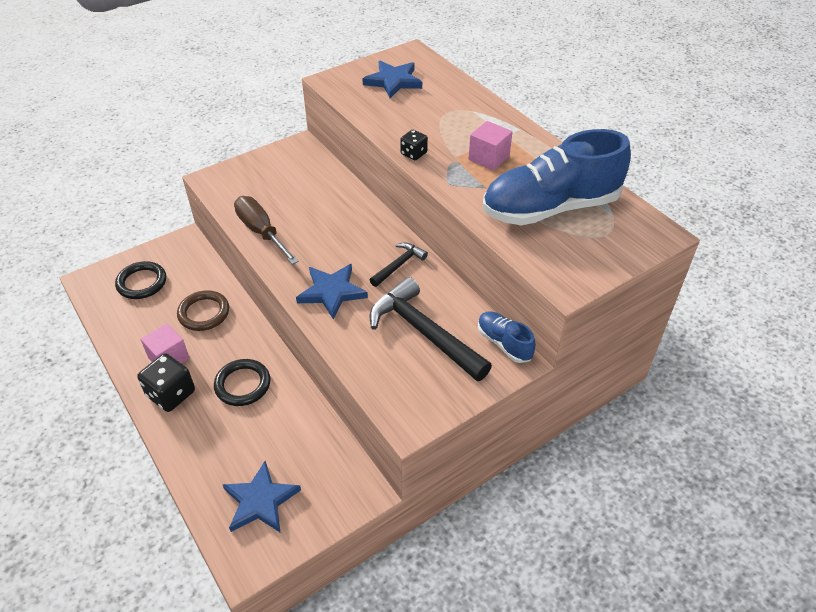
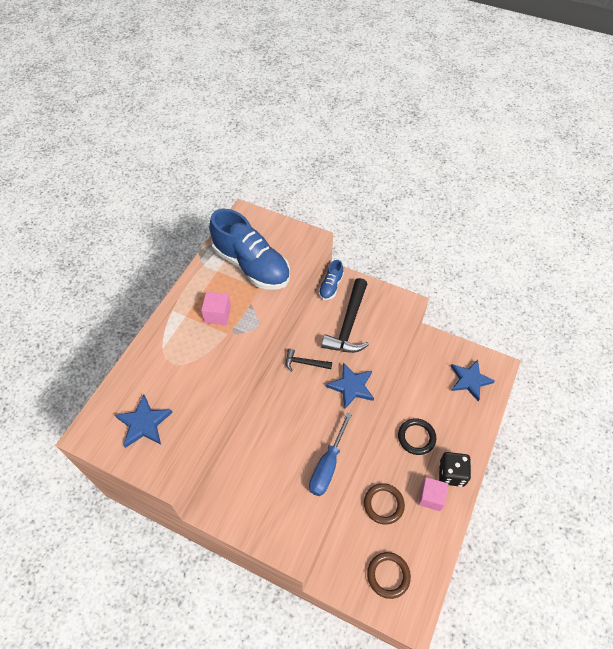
camera: 120 degrees left, 10 degrees up
(142, 283) = (388, 575): black ring -> brown ring
(261, 232) = (327, 465): brown screwdriver -> blue screwdriver
(413, 154) = (238, 359): black dice -> none

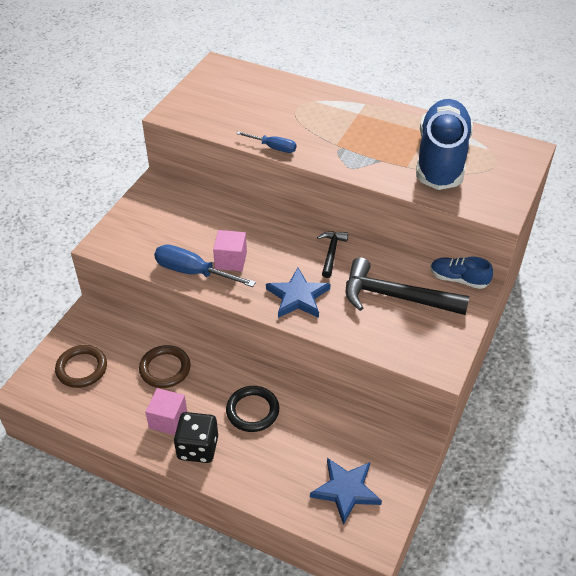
camera: 90 degrees right, 10 degrees down
(144, 423) = (227, 97): blue star -> none
(217, 314) = (362, 136): pink cube -> pink cube (231, 260)
(228, 381) = (273, 147): none -> blue screwdriver
(251, 265) = (441, 159): blue shoe -> blue shoe turned 150 degrees clockwise

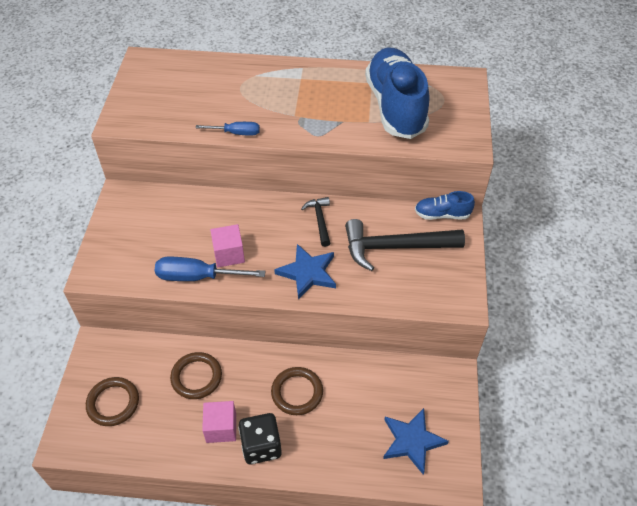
camera: 20 degrees left, 5 degrees up
(252, 411) = (297, 392): black ring -> brown ring

